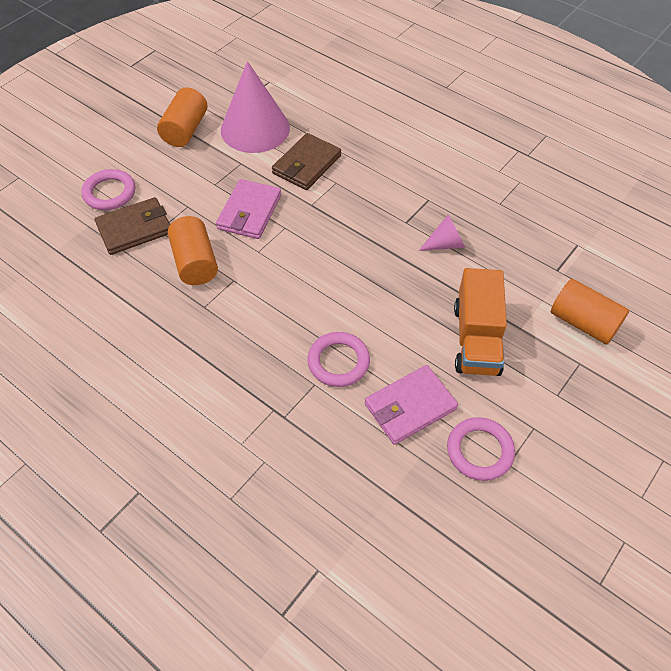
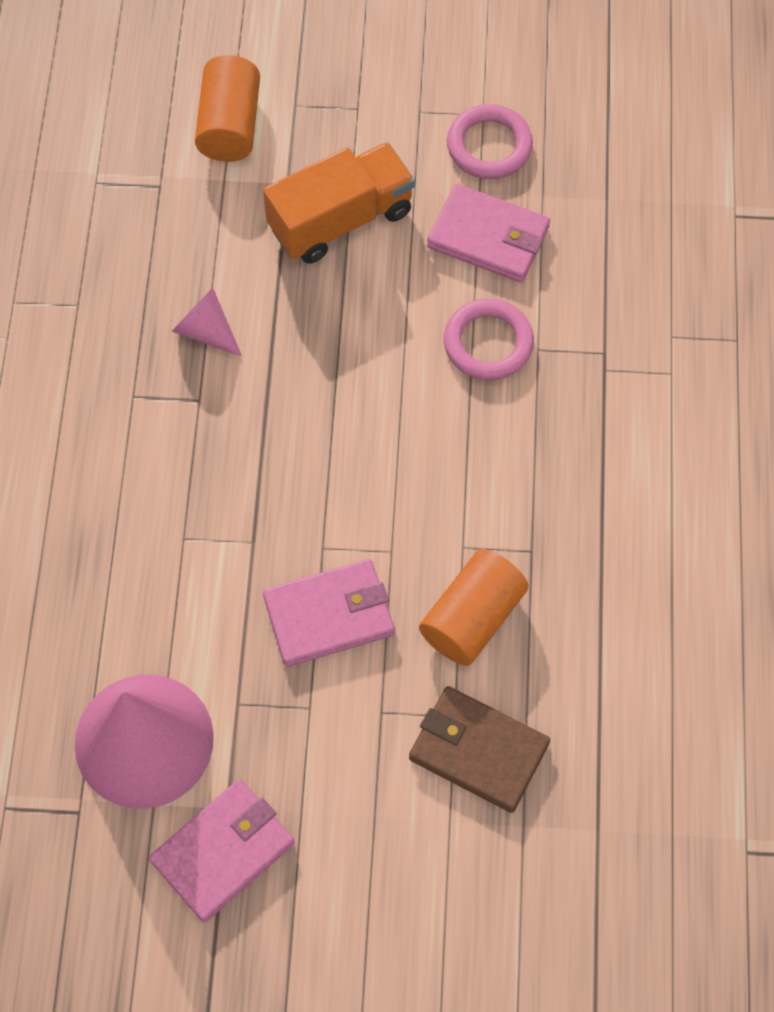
camera: 125 degrees left, 10 degrees up
(109, 193) = (441, 851): pink ring -> none
(185, 130) = (223, 851): orange cylinder -> pink wallet
(306, 165) = (174, 603): brown wallet -> none

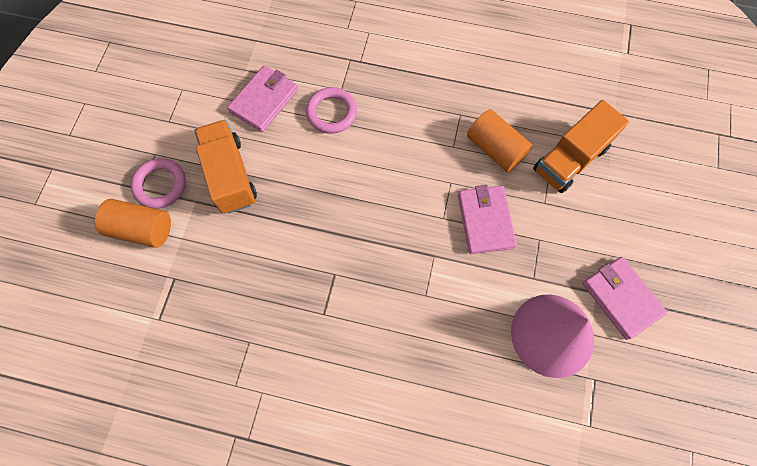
camera: 80 degrees left, 5 degrees up
(206, 331) = (287, 263): pink cone -> none
(478, 751) = (570, 159): brown wallet -> orange truck
(489, 146) = (204, 90): pink ring -> pink ring (160, 185)

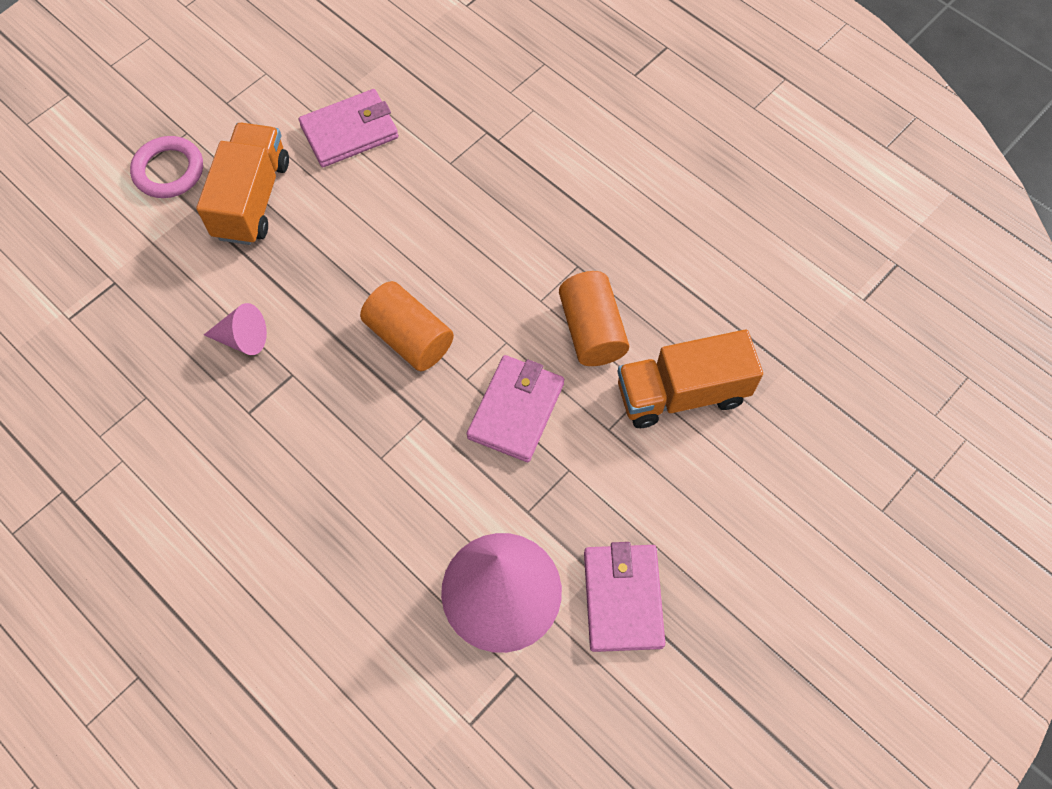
camera: 30 degrees right, 5 degrees down
(142, 229) = (117, 210): orange cylinder -> orange cylinder (409, 338)
(286, 268) = (242, 338): none -> pink cone
(331, 112) = (419, 185): pink ring -> none

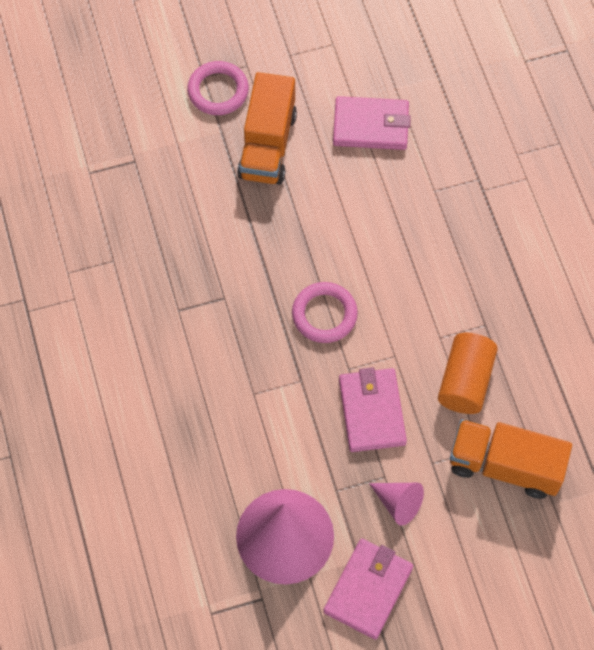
camera: 30 degrees right, 0 degrees up
(242, 338) = (203, 252): pink cone -> pink cone (398, 503)
(252, 199) = (267, 145): orange truck -> orange truck turned 150 degrees clockwise
(409, 338) = (324, 314): orange cylinder -> pink ring
(516, 410) = (372, 411): pink wallet -> pink wallet turned 60 degrees counterclockwise

